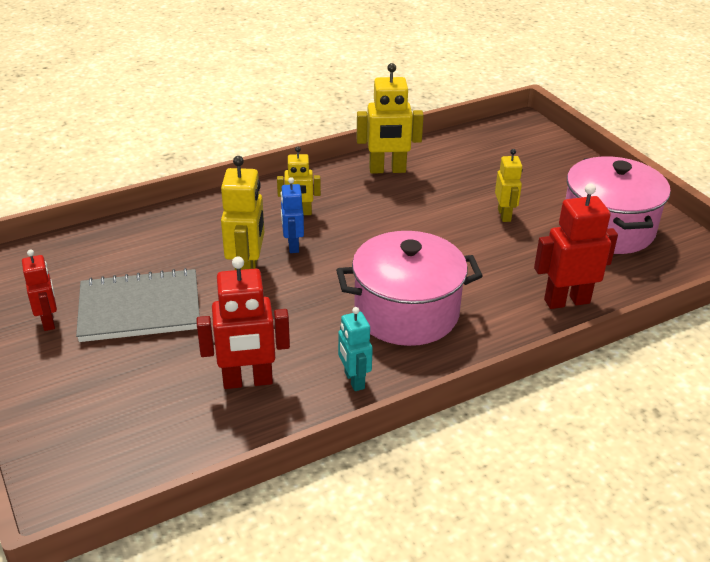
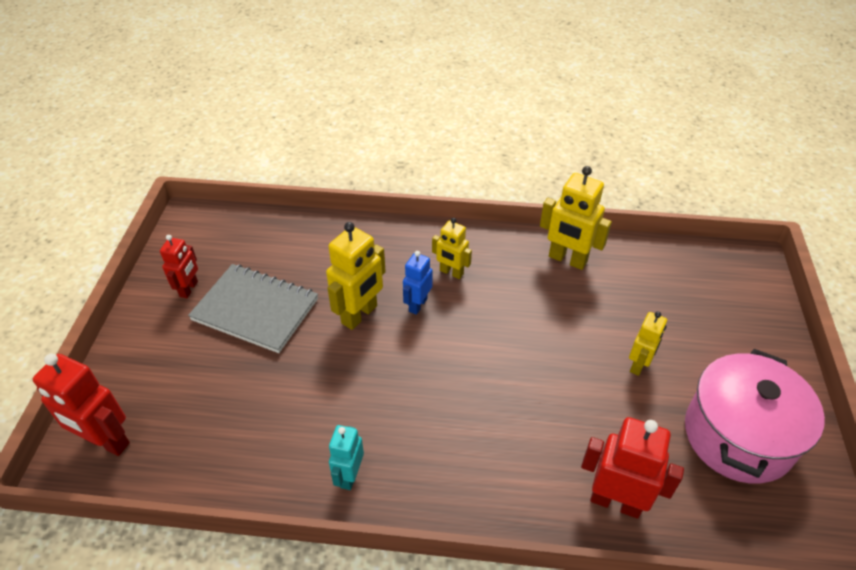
camera: 35 degrees right, 10 degrees up
(247, 381) = (271, 426): red robot -> red robot (106, 441)
(406, 312) = (452, 428): pink pot -> none

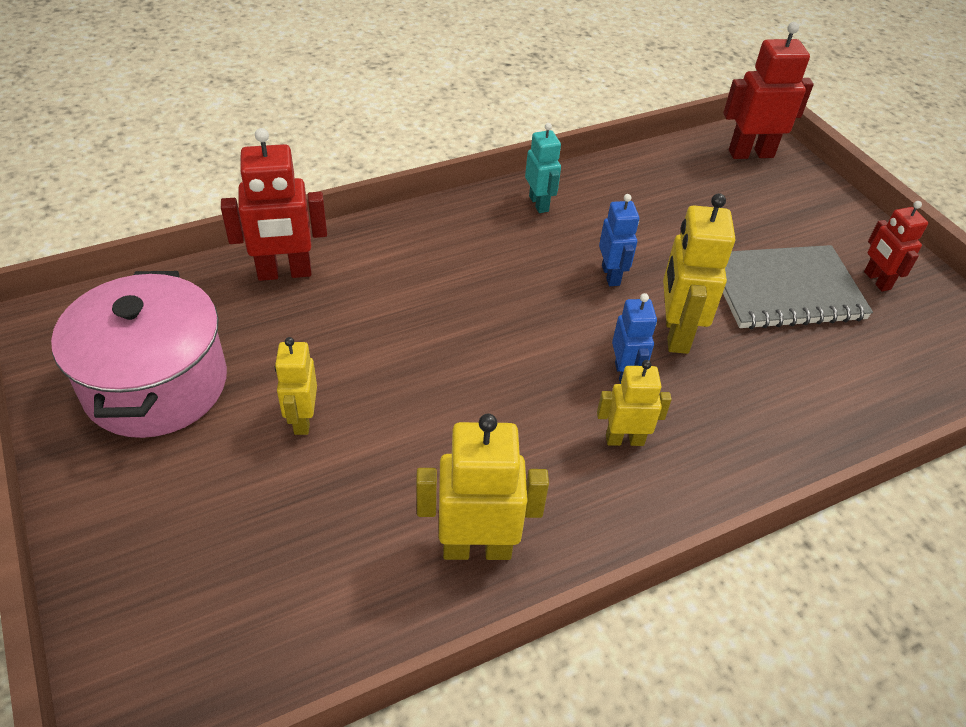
camera: 145 degrees right, 0 degrees up
(358, 375) = (611, 275): none -> blue robot

